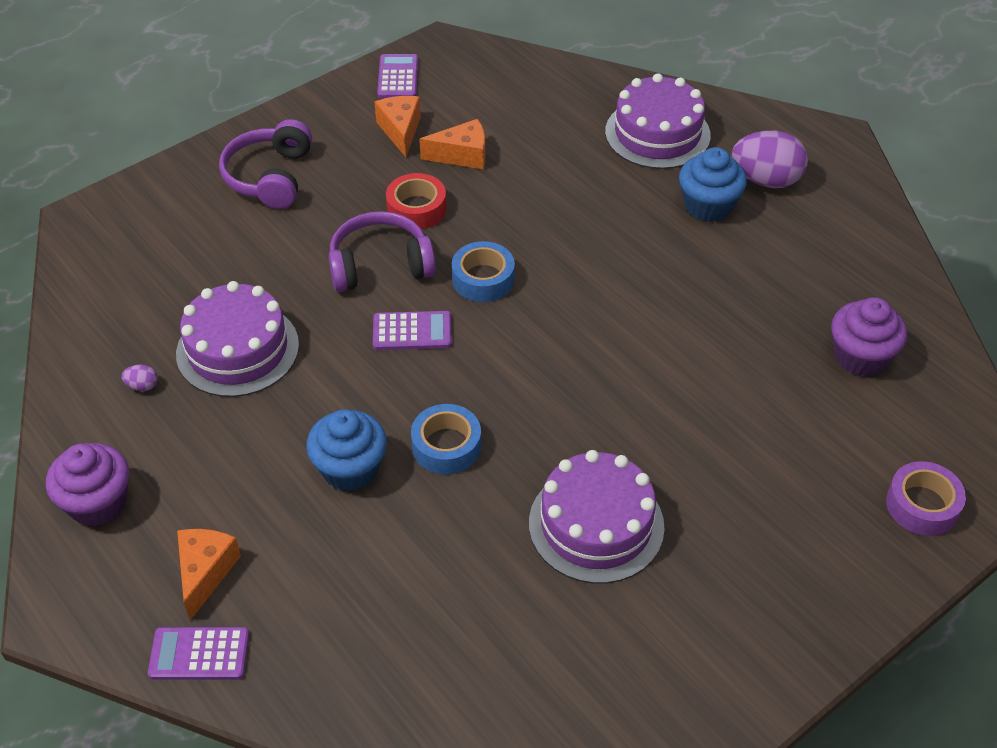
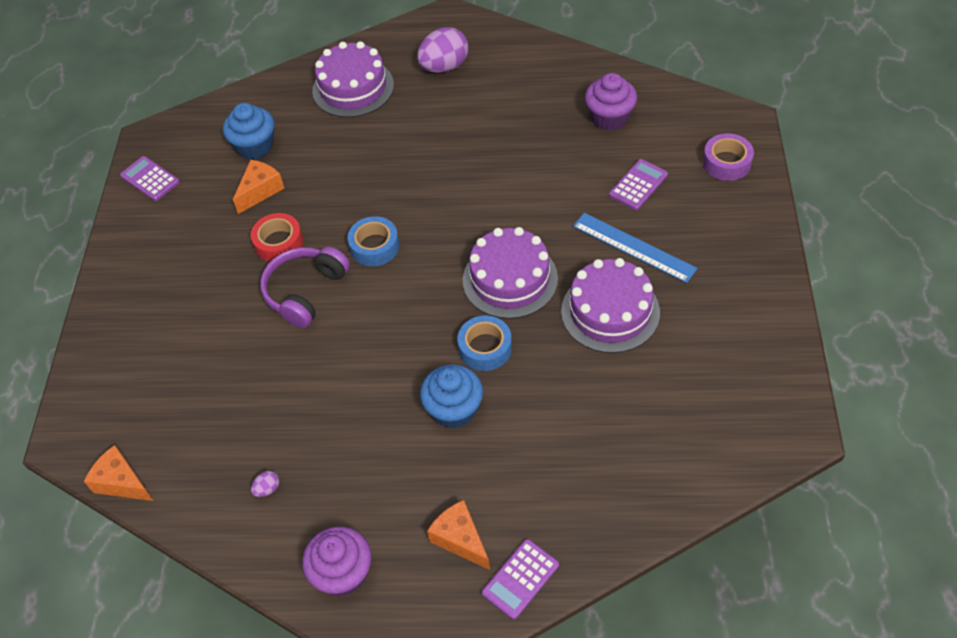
camera: 45 degrees left, 5 degrees up
(237, 349) = (293, 414): purple cake -> purple cake (510, 279)
(270, 177) = (158, 304): purple headphones -> none
(400, 131) = (200, 208): orange cheese -> orange cheese (122, 482)
(412, 331) = (378, 309): purple calculator -> purple calculator (638, 185)
(705, 492) = (634, 247): none -> blue ruler
(708, 206) = (435, 104): blue cupcake -> blue cupcake (255, 146)

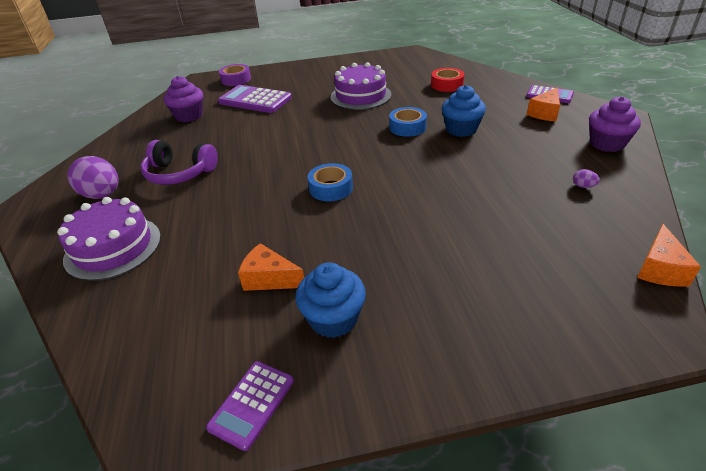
camera: 105 degrees left, 15 degrees down
(255, 146) = (196, 304): blue cupcake -> blue cupcake (333, 319)
(279, 243) = (340, 245): red tape -> red tape (447, 85)
(305, 292) = (392, 214): purple headphones -> purple headphones (179, 173)
(510, 279) = (346, 128): purple cake -> none
(634, 247) = (308, 95): blue ruler -> none
(638, 185) = (255, 100): purple calculator -> purple calculator, size x1.68

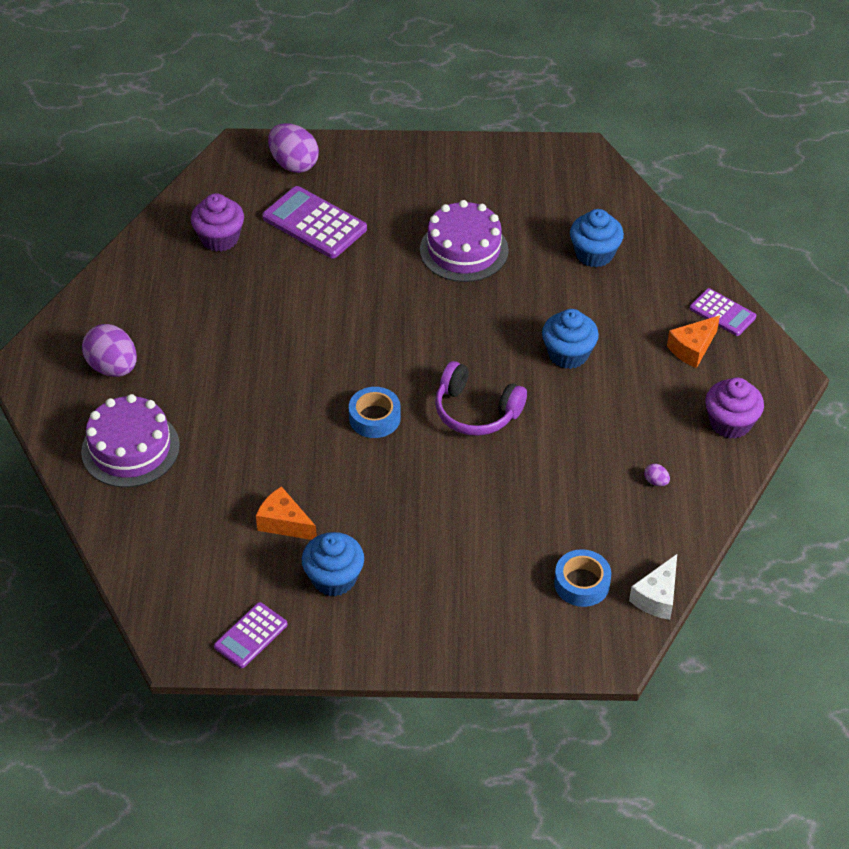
camera: 10 degrees right, 10 degrees up
(179, 173) = (202, 352): purple headphones -> purple headphones (476, 411)
(236, 80) = (294, 164): purple tape -> purple egg
(407, 127) = (502, 333): blue tape -> blue tape (582, 583)
(447, 85) = (594, 254): red tape -> blue cupcake
(660, 269) = (657, 597): orange cheese -> white cheese

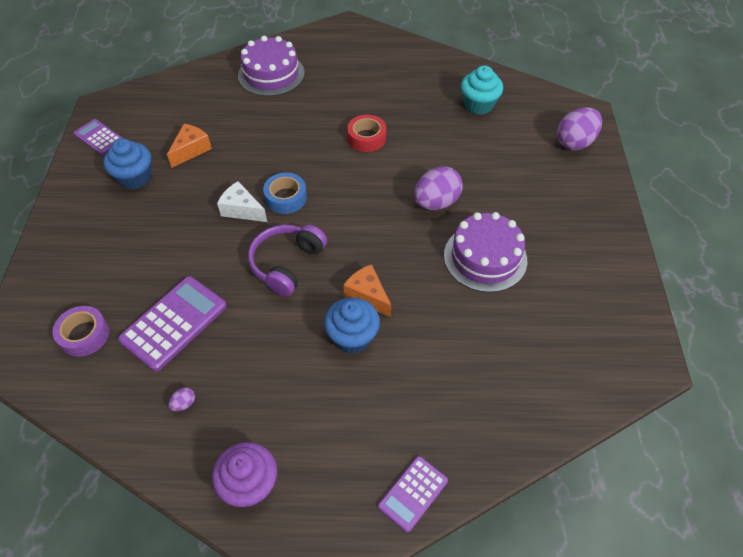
camera: 90 degrees right, 5 degrees up
(113, 367) = (345, 62): purple egg -> purple egg (436, 202)
(220, 238) = (478, 105): purple cupcake -> turquoise cupcake
(273, 344) = (366, 138): none -> red tape
(314, 223) = (504, 157): purple calculator -> purple calculator (174, 323)
(582, 583) = (84, 335): blue tape -> purple tape
(594, 254) = (493, 367): blue cupcake -> none
(657, 597) = (51, 394): white cheese -> white cheese (242, 210)
(692, 349) = (358, 454): orange cheese -> orange cheese (367, 295)

